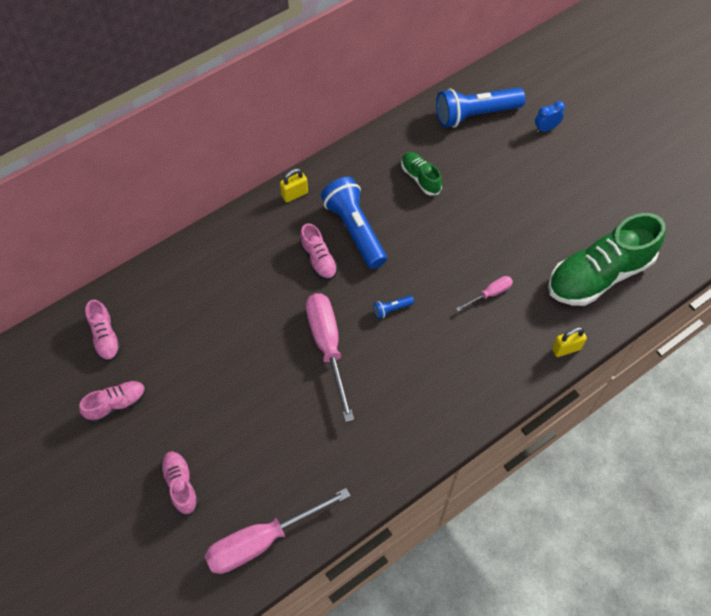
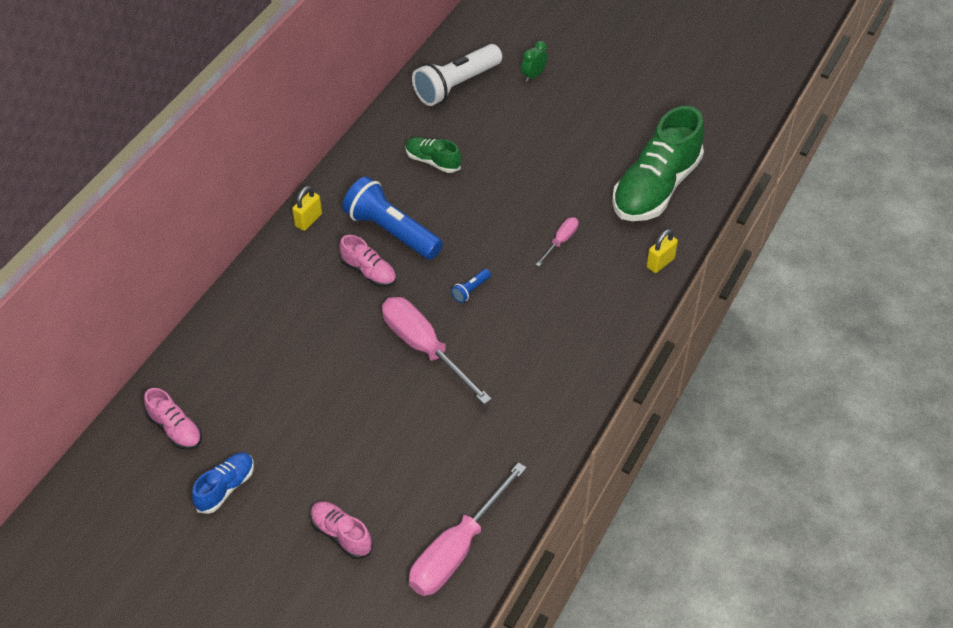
camera: 25 degrees left, 10 degrees down
(116, 404) = (225, 488): pink shoe -> blue shoe
(475, 115) = (456, 86): blue flashlight -> white flashlight
(546, 128) = (533, 76): blue clock -> green clock

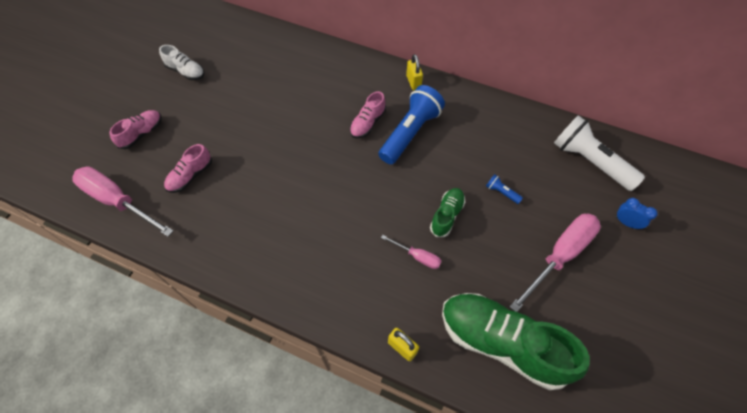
camera: 85 degrees right, 10 degrees up
(175, 429) = (232, 42): pink shoe -> pink shoe (190, 176)
(225, 488) = (186, 71): blue shoe -> white shoe
(308, 220) = (413, 82): yellow padlock -> yellow padlock turned 45 degrees clockwise
(424, 348) = (296, 165): pink screwdriver -> pink screwdriver (560, 255)
(432, 161) = (492, 152): green shoe -> green shoe (446, 215)
(471, 290) = (355, 191): blue flashlight -> blue flashlight (501, 192)
(533, 76) = (626, 222): green clock -> blue clock

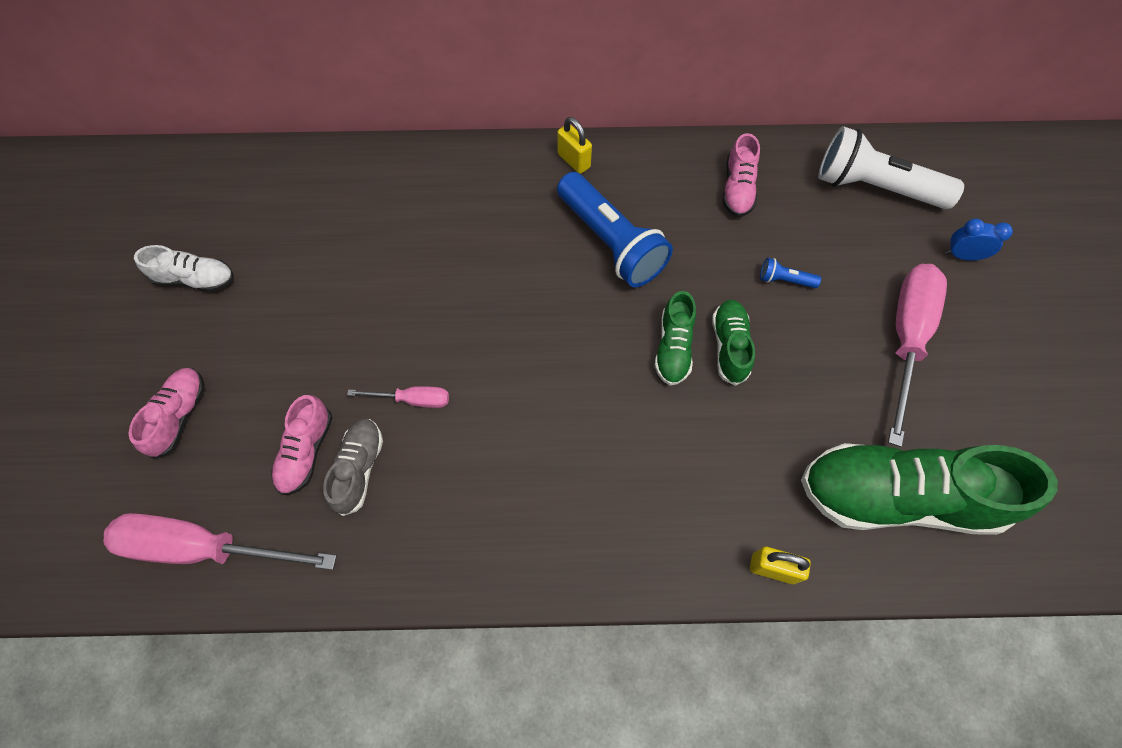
camera: 25 degrees left, 5 degrees up
(211, 195) = (359, 469): none -> grey shoe
(367, 123) = (541, 251): pink shoe -> pink shoe (737, 189)
(410, 133) = (611, 242): blue flashlight -> blue flashlight turned 135 degrees clockwise
(413, 203) = (673, 348): none -> green shoe
(417, 256) = (722, 425): pink screwdriver -> pink screwdriver (413, 399)

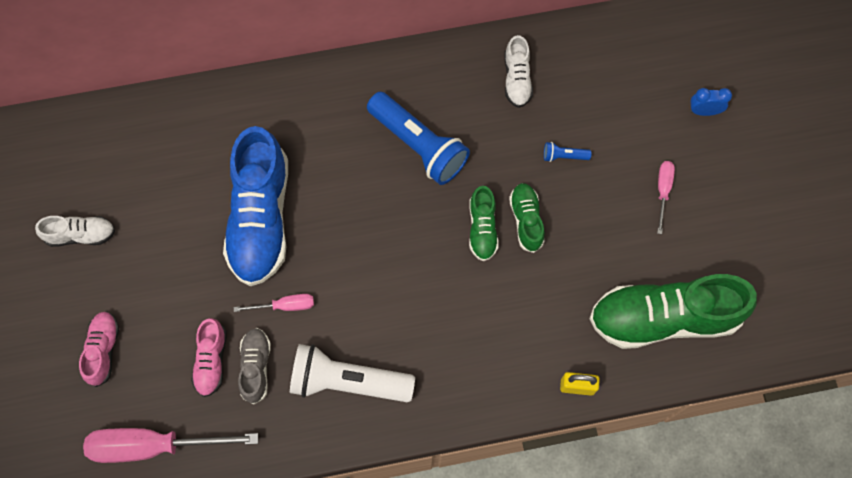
camera: 10 degrees left, 5 degrees up
(408, 294) = (260, 218): none -> blue shoe
(574, 161) = (375, 74): yellow padlock -> none
(737, 189) = (517, 79): pink shoe -> white shoe
(874, 187) = (630, 60): white flashlight -> white flashlight (348, 381)
(906, 339) = (663, 191): pink screwdriver -> pink screwdriver, size x0.49

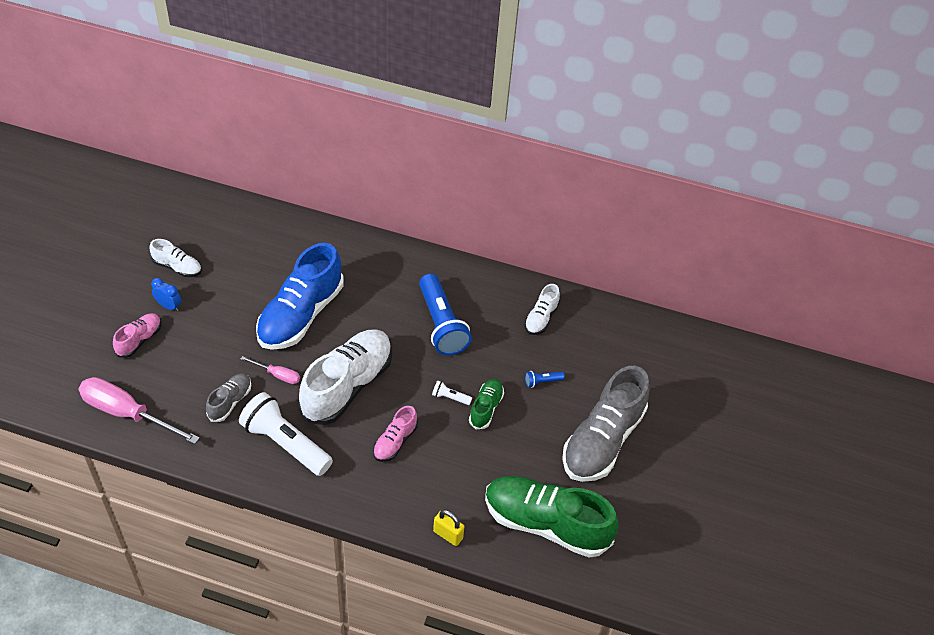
camera: 25 degrees right, 20 degrees down
(211, 361) = (204, 382): pink shoe -> pink shoe (395, 442)
(367, 276) = (347, 386): none -> white shoe
(482, 229) = (450, 397): green shoe -> white flashlight
(564, 156) = (542, 382): blue flashlight -> blue flashlight turned 45 degrees counterclockwise
(663, 191) = (602, 440): pink screwdriver -> grey shoe
(704, 111) = (669, 405): blue clock -> blue clock (169, 306)

